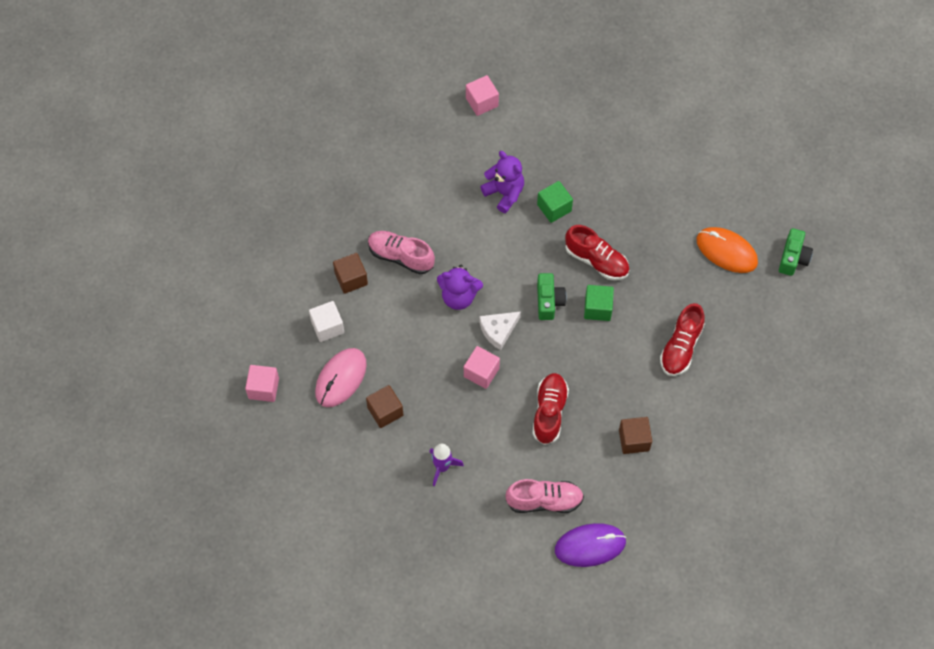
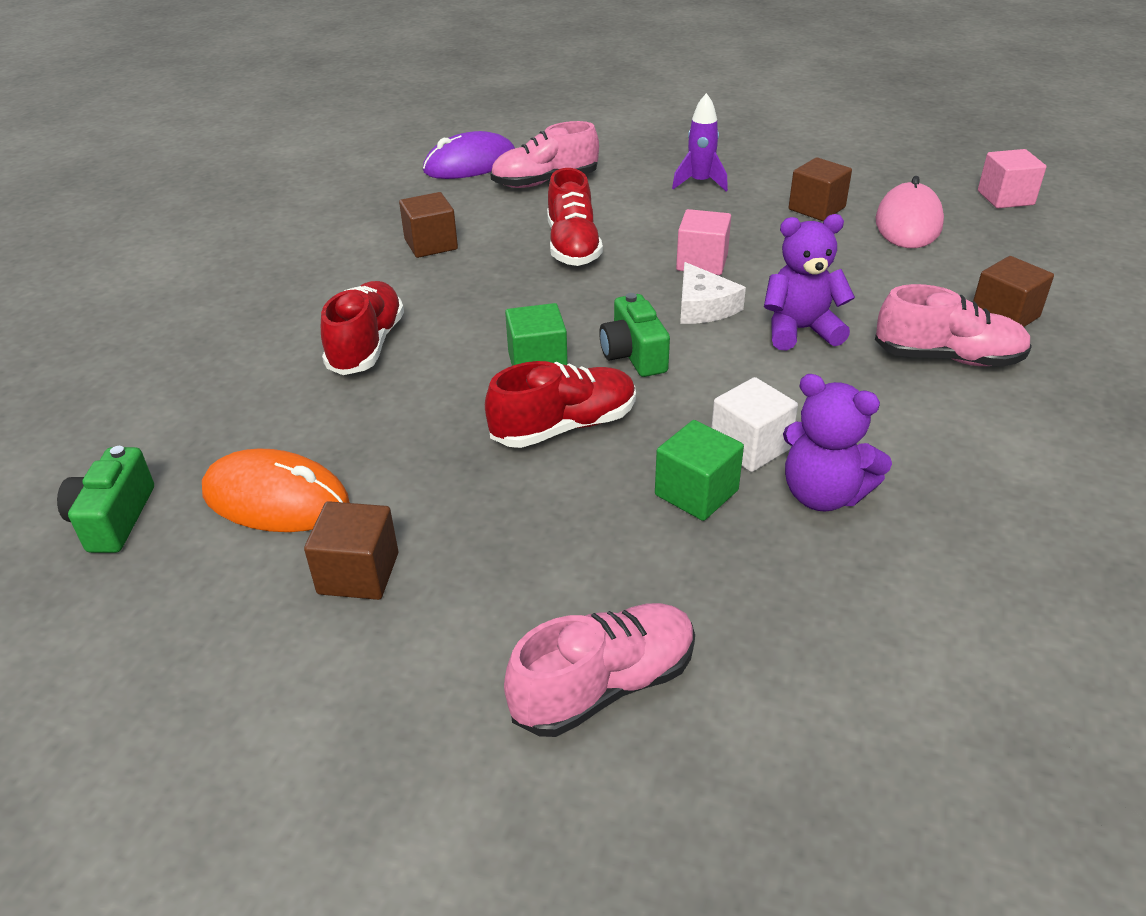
camera: 165 degrees right, 25 degrees down
(327, 327) = (982, 262): white cube -> white cube (750, 447)
(482, 102) = (1028, 686): pink cube -> none
(498, 330) = (703, 307): white cheese -> white cheese turned 120 degrees clockwise
(596, 260) = (564, 426): red shoe -> red shoe turned 135 degrees clockwise
(617, 137) = (604, 686): none -> pink shoe
(695, 204) = (358, 573): none -> brown cube

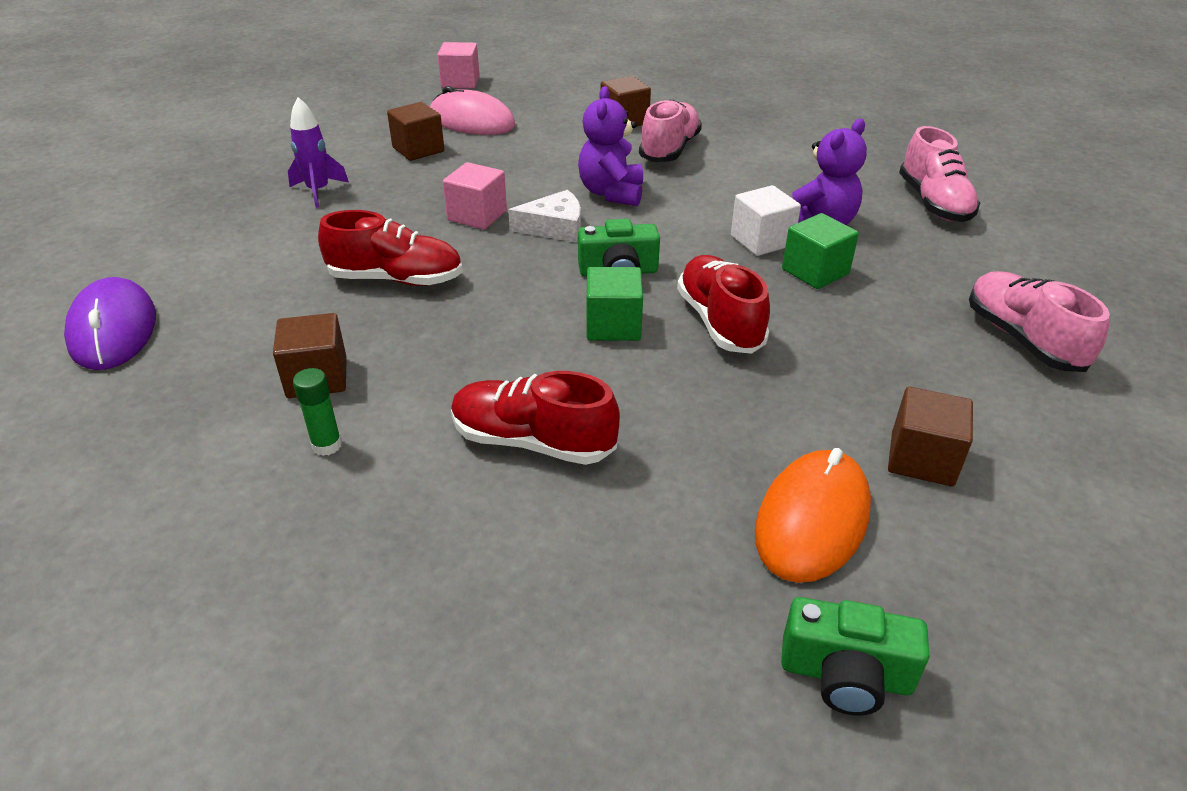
camera: 80 degrees left, 0 degrees up
(356, 265) = (327, 445): none -> green glue stick
(545, 182) = (225, 279): pink shoe -> pink shoe (934, 203)

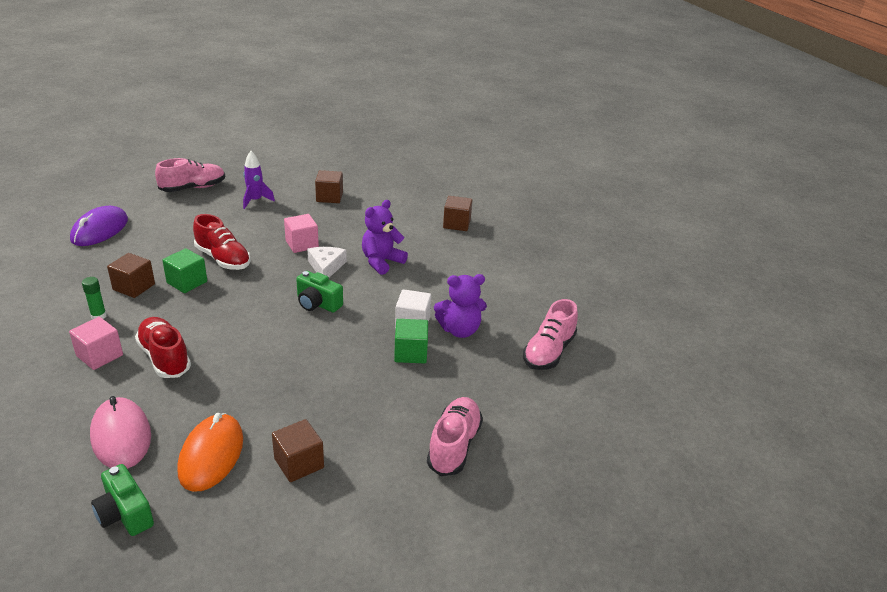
camera: 35 degrees right, 5 degrees down
(460, 82) = (408, 166): pink cube -> pink cube (100, 355)
(471, 121) = (378, 191): pink mouse -> pink mouse (121, 436)
(554, 227) = (326, 267): white cheese -> white cheese turned 120 degrees counterclockwise
(613, 325) = (274, 327): green cube -> green cube (187, 282)
(669, 150) = (452, 251): pink shoe -> pink shoe (193, 188)
(719, 322) = (321, 351): red shoe -> none
(812, 520) = (211, 455): orange mouse -> orange mouse turned 60 degrees counterclockwise

